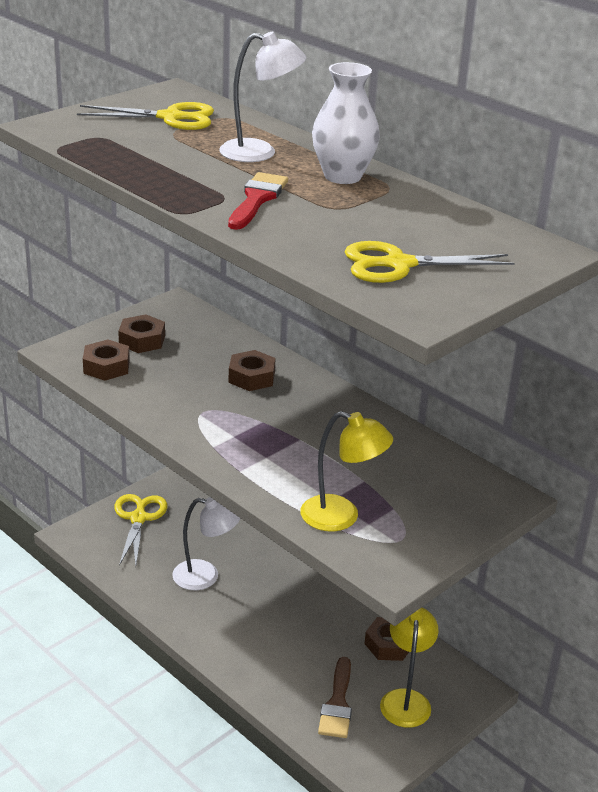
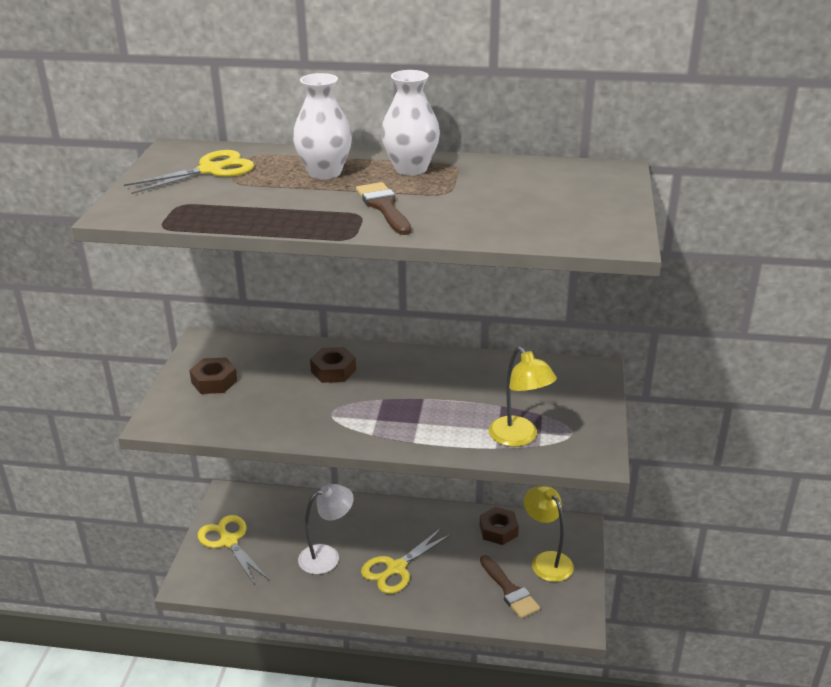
camera: 35 degrees left, 0 degrees up
(106, 367) = (212, 415): brown nut -> none
(257, 199) = (384, 207): red brush -> brown brush
(260, 153) = (324, 173): white lamp -> white vase
(341, 517) = (519, 438): yellow lamp -> yellow lamp turned 75 degrees clockwise
(398, 264) = (551, 215): yellow scissors -> yellow scissors (396, 568)

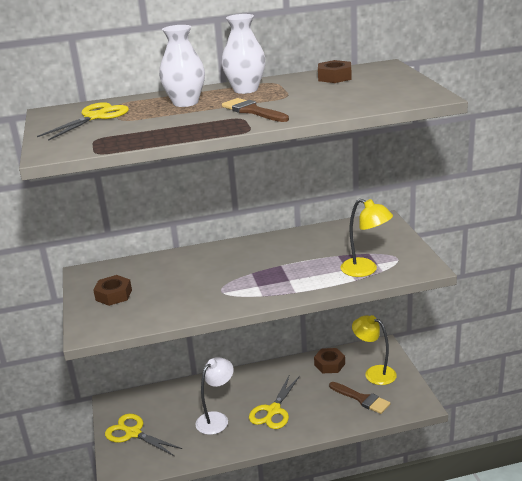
camera: 20 degrees left, 5 degrees down
(333, 370) = (201, 265): brown nut -> brown nut (334, 77)

